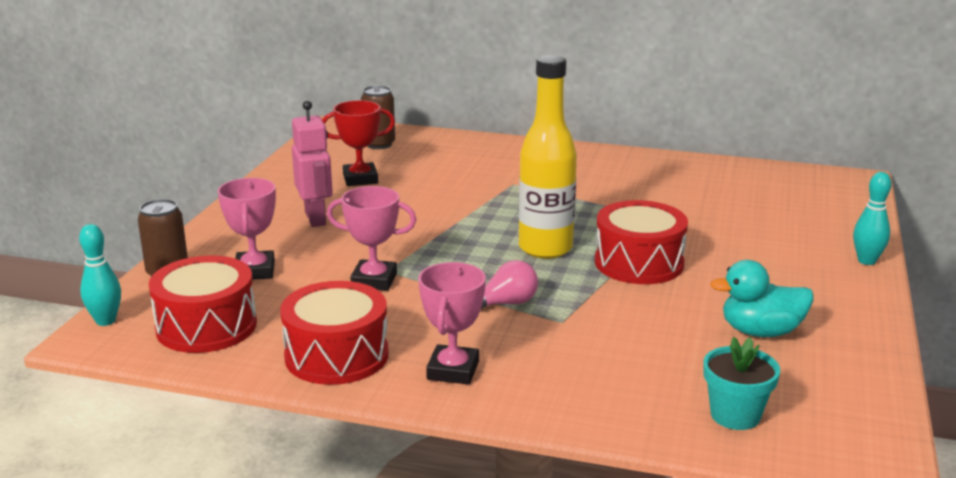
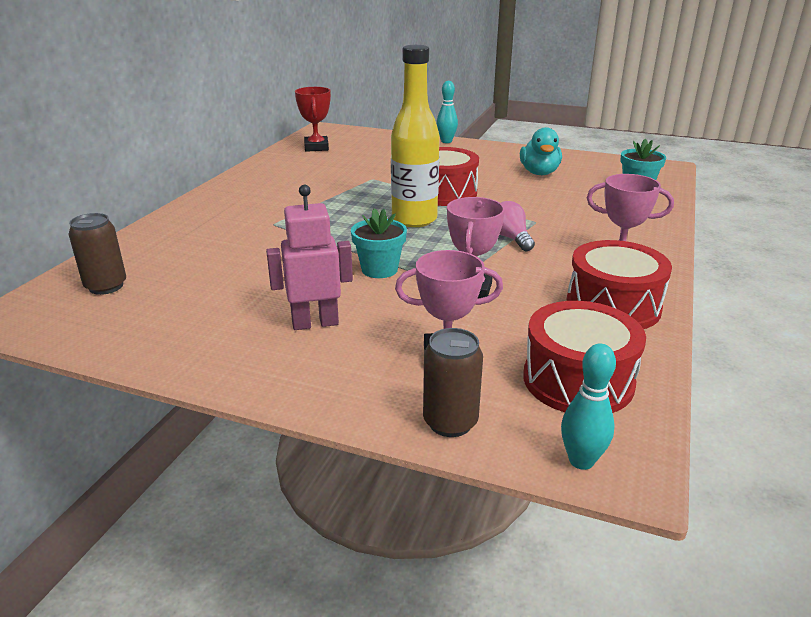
camera: 85 degrees left, 5 degrees up
(360, 179) = (211, 297): red trophy -> red trophy (316, 147)
(415, 237) = (379, 269): none -> turquoise flower pot

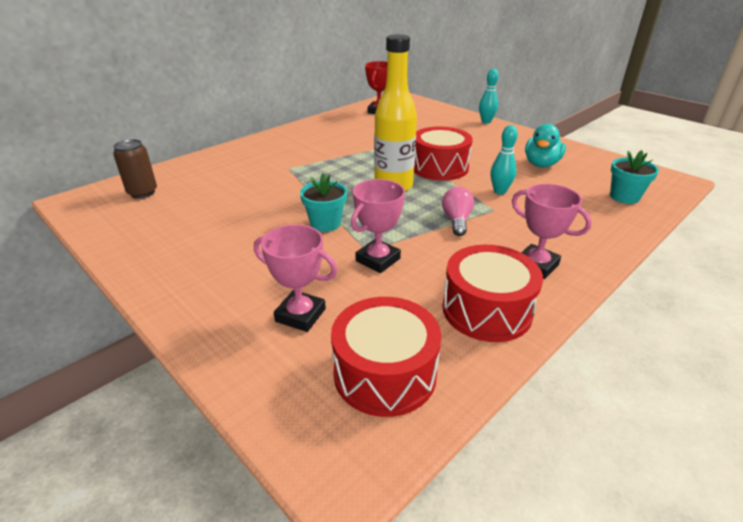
camera: 25 degrees right, 5 degrees up
(315, 323) = (238, 256): pink robot -> none
(450, 422) = (247, 375): brown can -> none
(581, 461) = (312, 453): turquoise bowling pin -> turquoise bowling pin (499, 191)

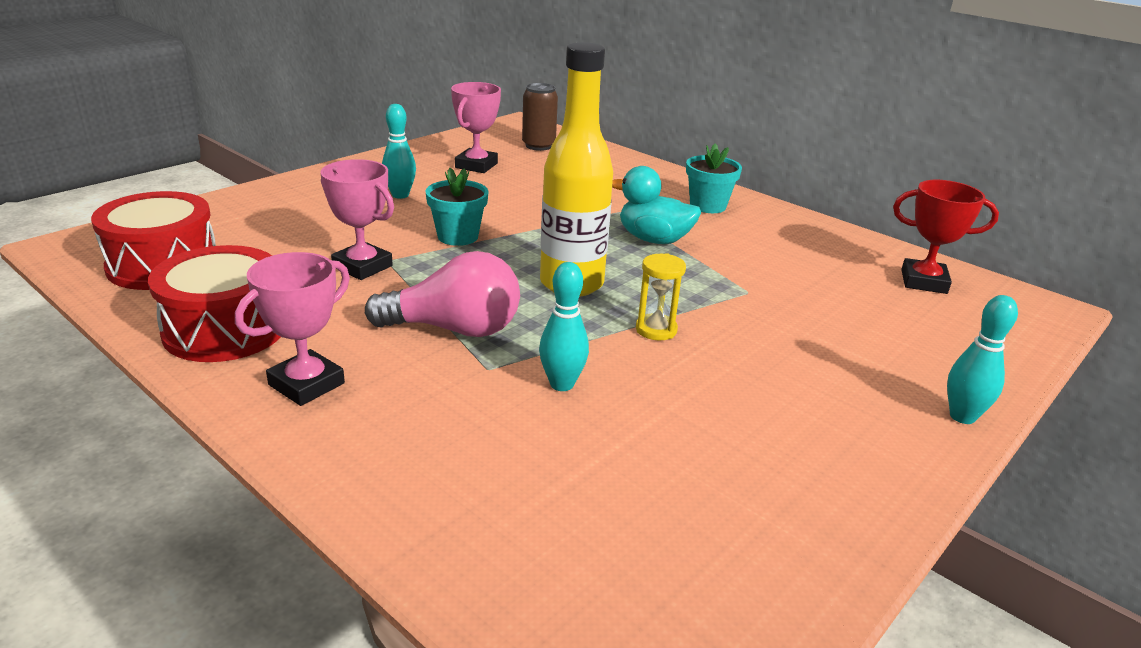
camera: 85 degrees right, 5 degrees down
(238, 253) = (400, 195): none -> turquoise bowling pin
(300, 315) = (275, 227): pink trophy -> pink trophy (476, 165)
(439, 167) = (656, 330): red drum -> yellow hourglass
(456, 220) = (454, 329): pink light bulb -> pink light bulb, size x1.59
(541, 164) = (711, 463): turquoise duck -> turquoise duck (654, 239)
(624, 197) = (546, 567): turquoise flower pot -> turquoise flower pot (708, 206)

